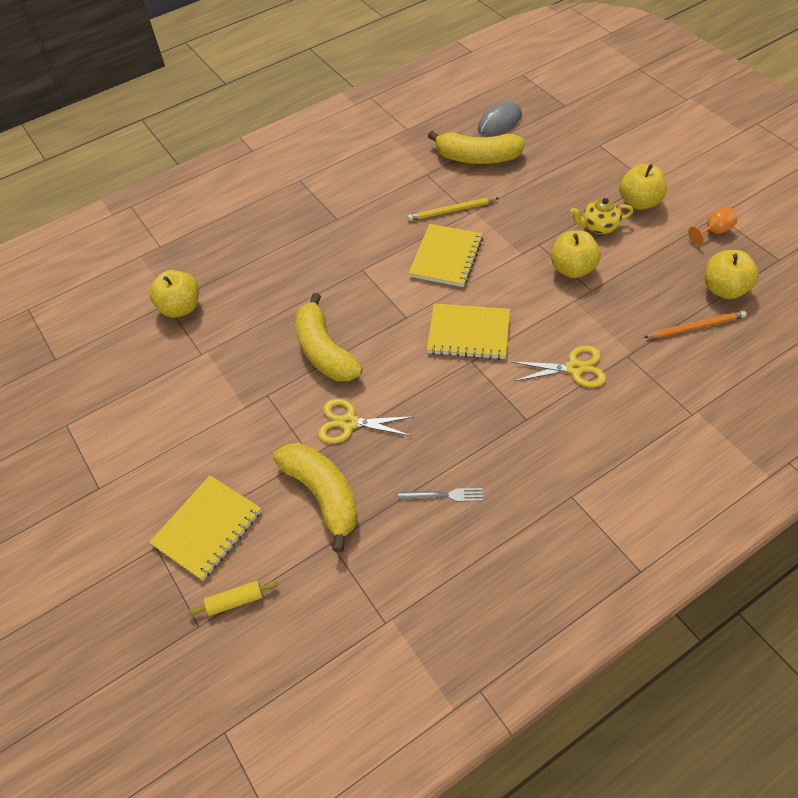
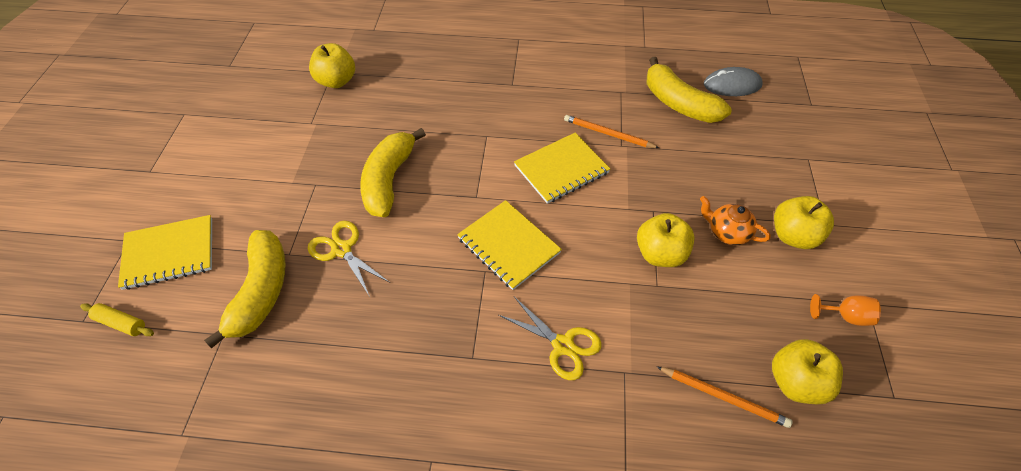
camera: 35 degrees right, 0 degrees up
(444, 495) = (338, 367): grey fork -> none
(452, 211) = (608, 134): yellow pencil -> orange pencil
(599, 226) = (727, 232): yellow teapot -> orange teapot

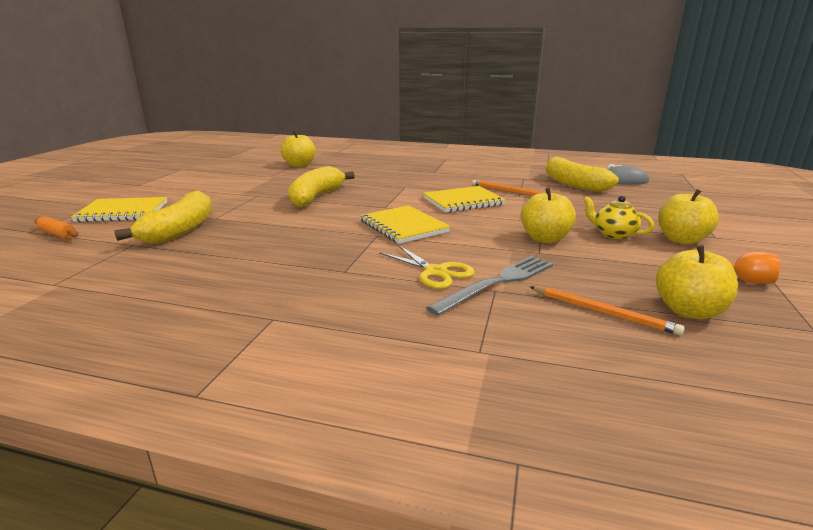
camera: 10 degrees right, 30 degrees down
(121, 323) = (58, 234): yellow rolling pin -> orange rolling pin
(342, 249) = (259, 219): yellow scissors -> none
(624, 357) = (497, 283): none -> grey fork
(727, 232) = (613, 234): orange teapot -> yellow teapot

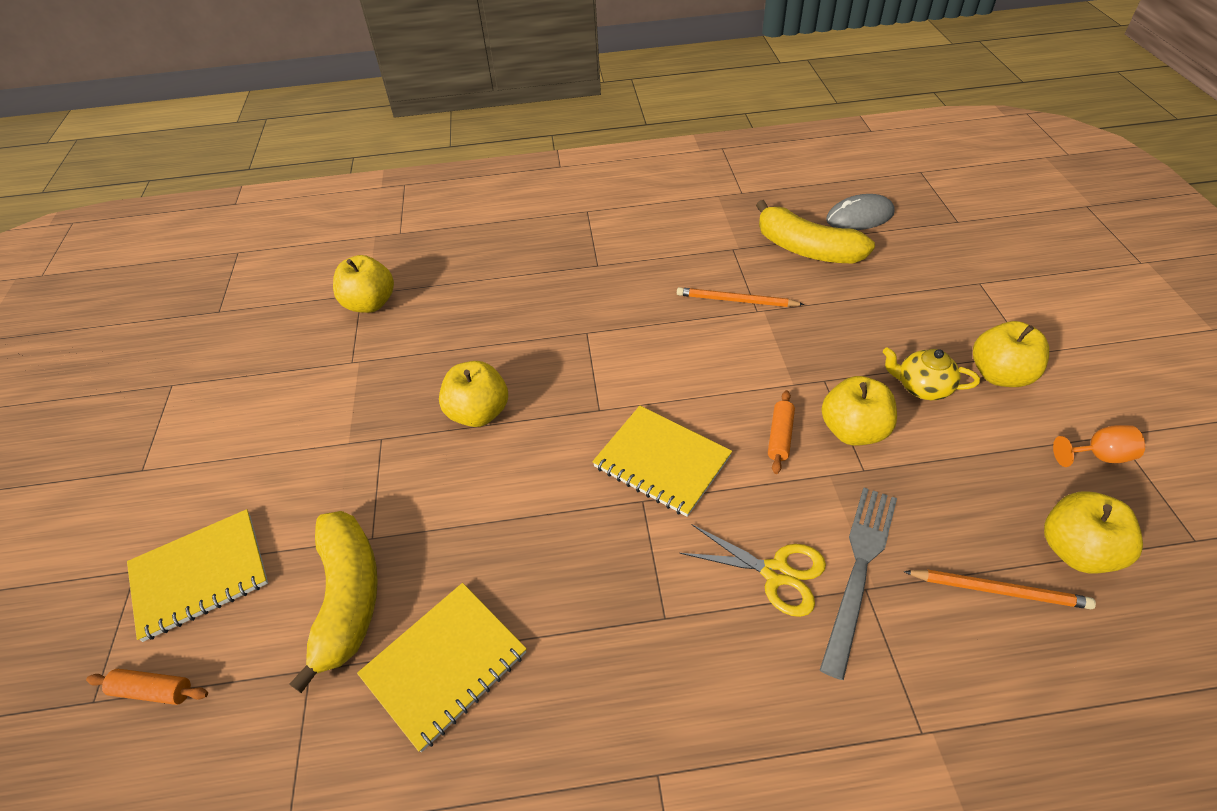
camera: 20 degrees left, 25 degrees up
(316, 197) = (479, 413): yellow banana -> yellow apple
(463, 201) = (694, 354): yellow notebook -> yellow notebook (445, 665)
(490, 232) = (780, 436): none -> orange rolling pin

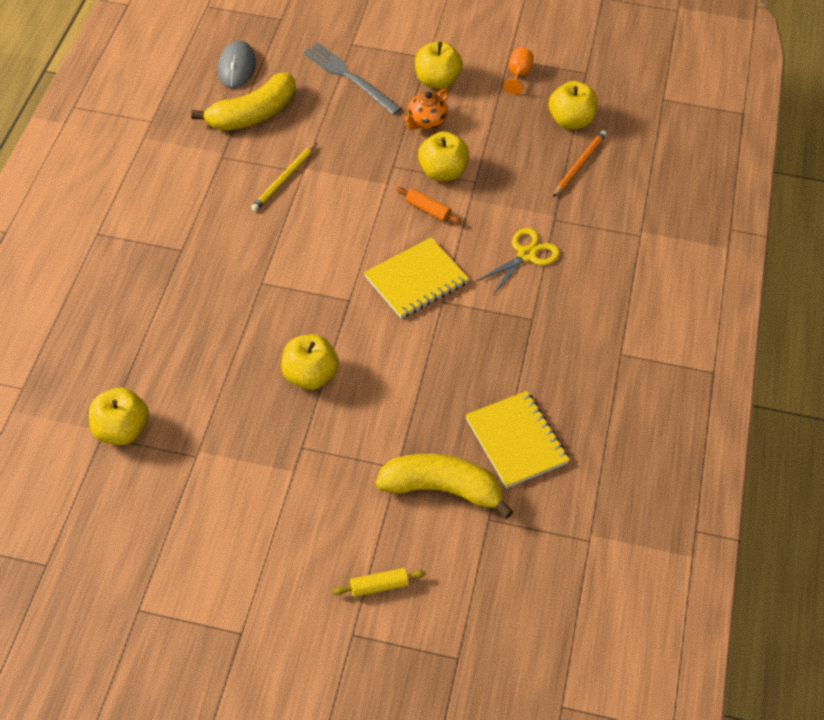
camera: 75 degrees left, 5 degrees up
(153, 690) = (465, 617): orange rolling pin -> none
(200, 575) = (379, 586): yellow notebook -> yellow rolling pin
(736, 300) = (284, 179): orange pencil -> yellow pencil
(859, 570) = (541, 216): grey fork -> grey fork (349, 77)
(922, 387) = (426, 121): yellow teapot -> orange teapot

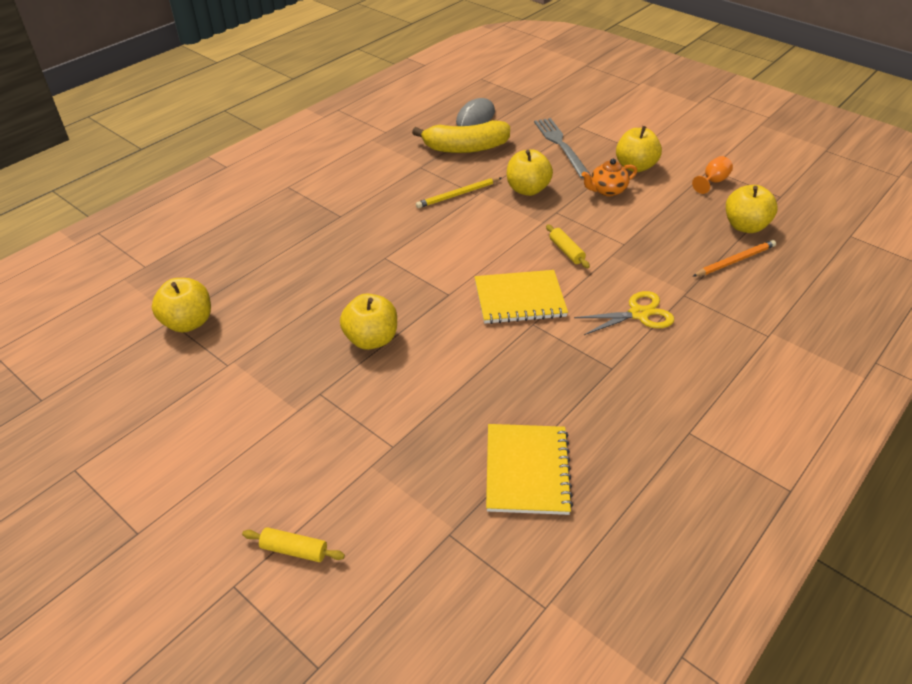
camera: 30 degrees right, 10 degrees down
(428, 210) = (566, 251): orange rolling pin -> yellow rolling pin
(442, 172) = (598, 228): yellow apple -> yellow apple (527, 189)
(442, 489) = (421, 484): yellow banana -> none

